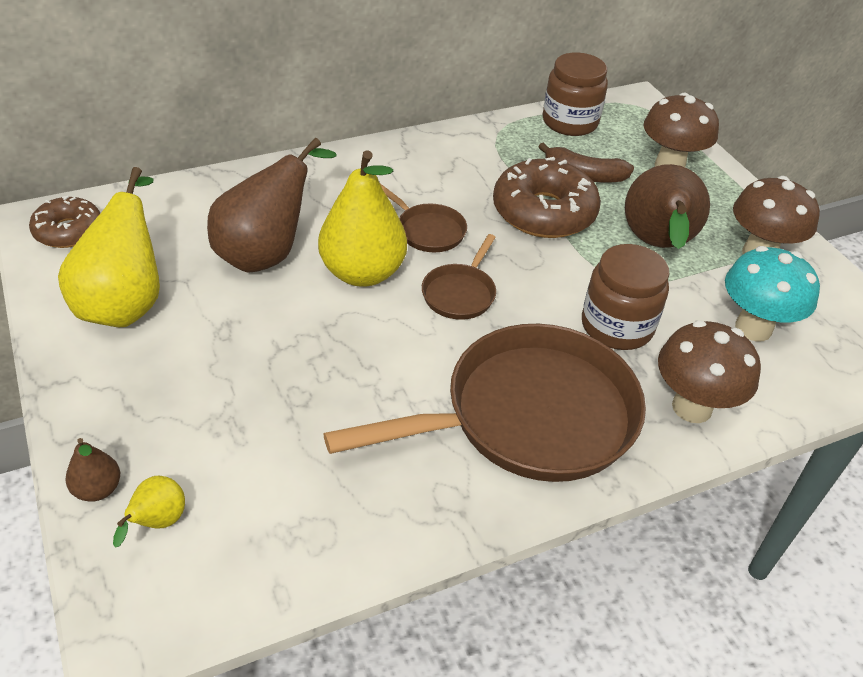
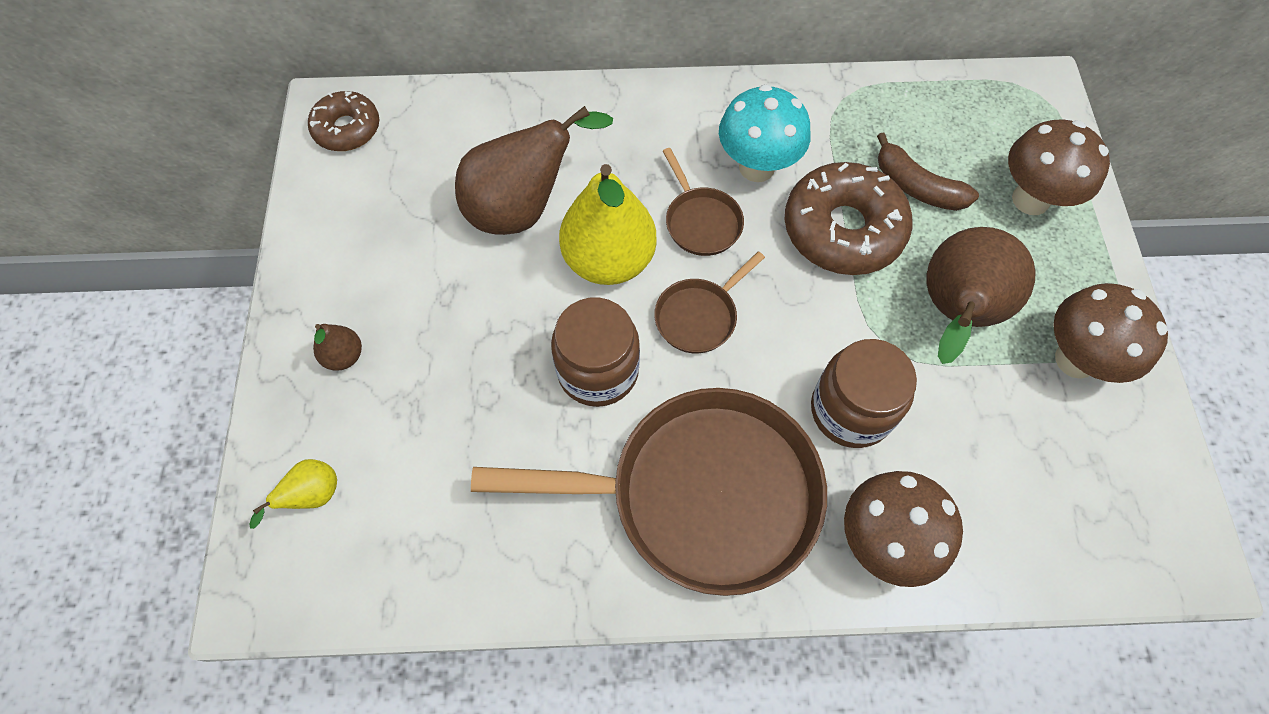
camera: 25 degrees right, 20 degrees up
(98, 489) = (276, 442): brown pear -> brown pear (344, 356)
(125, 303) = (369, 234): yellow pear -> none
(570, 122) = (938, 102): brown jar -> brown jar (598, 370)
(753, 328) = (1010, 461): turquoise mushroom -> turquoise mushroom (757, 167)

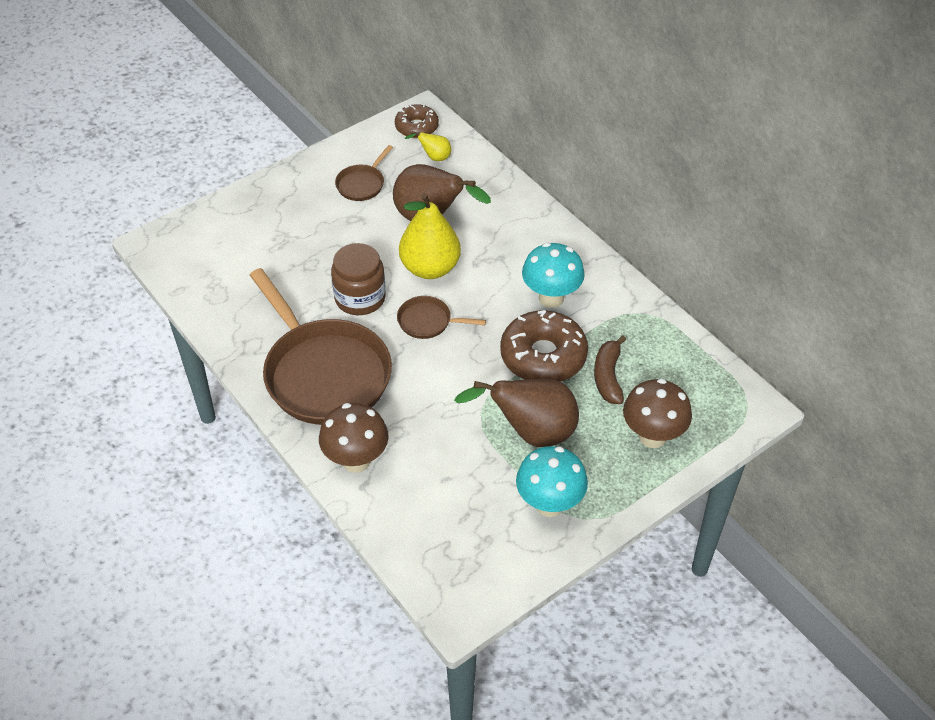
camera: 55 degrees right, 15 degrees down
(312, 496) = (211, 234): yellow pear -> yellow pear (434, 157)
(344, 356) = (288, 203): brown pear -> none
(701, 221) = (490, 292): brown pan -> brown pan (362, 184)
(851, 410) = (424, 413): brown jar -> none
(1075, 359) = (549, 504): brown mushroom -> turquoise mushroom

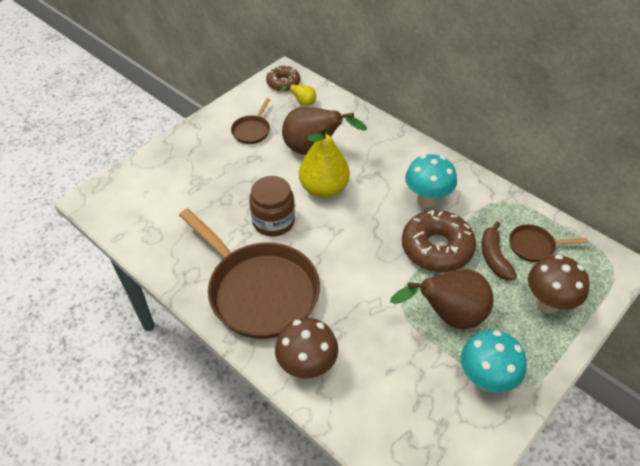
camera: 10 degrees left, 0 degrees up
(428, 322) = (335, 233): brown pan -> brown pan (534, 246)

